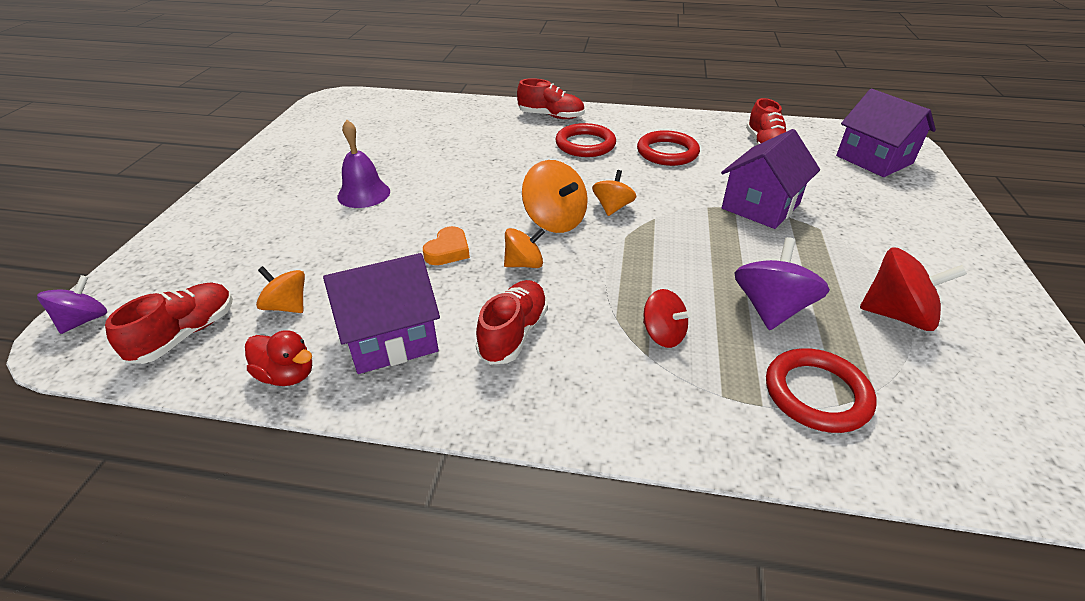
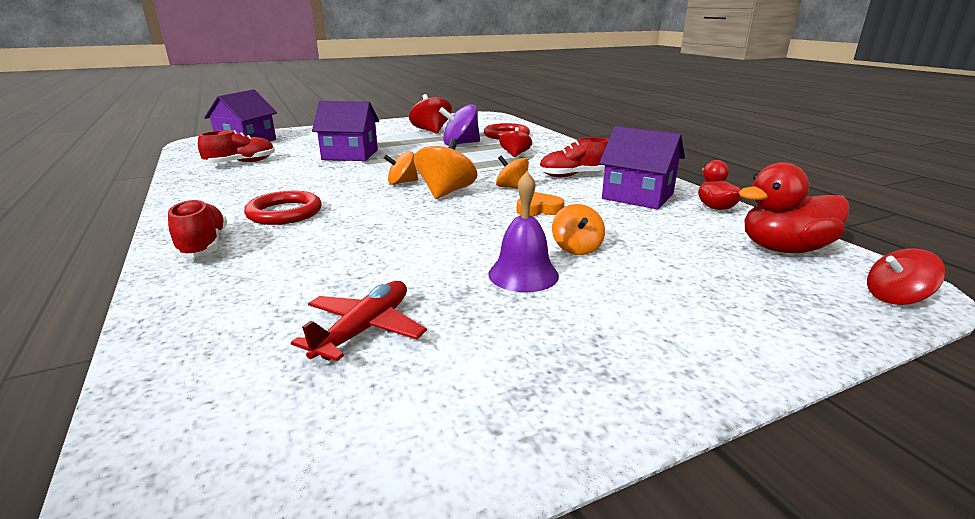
camera: 125 degrees left, 15 degrees down
(84, 320) = (895, 298): purple spinning top -> red spinning top
(185, 334) = (784, 249): red shoe -> red duck
(287, 306) = (690, 232): orange spinning top -> orange spinning top (576, 248)
(388, 138) = (365, 329): none -> red plane
(667, 152) = (278, 184): red ring -> none

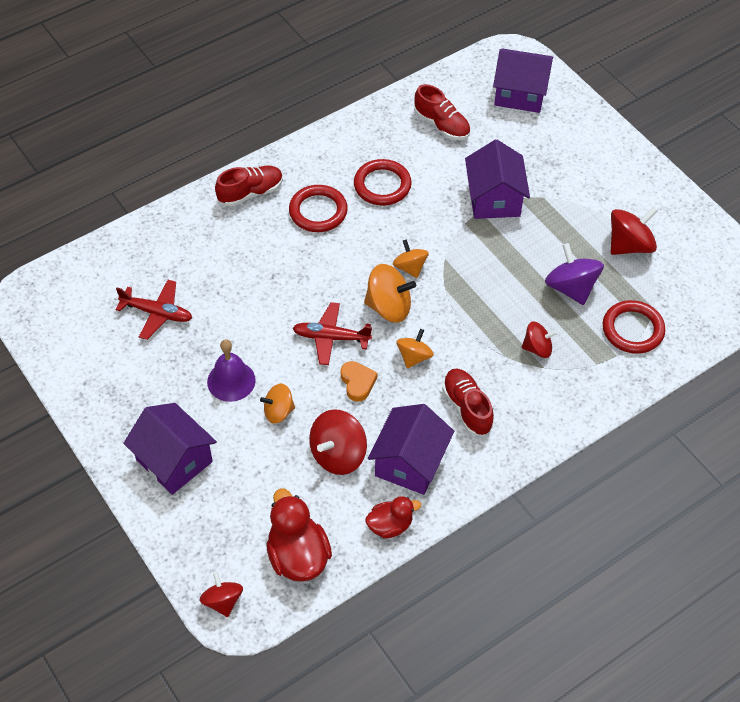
camera: 80 degrees right, 30 degrees up
(284, 186) = (382, 185): none -> red ring
(474, 217) = (331, 338): none -> red plane
(635, 223) = (338, 454): none -> red spinning top
(672, 326) = (174, 460): none -> purple house

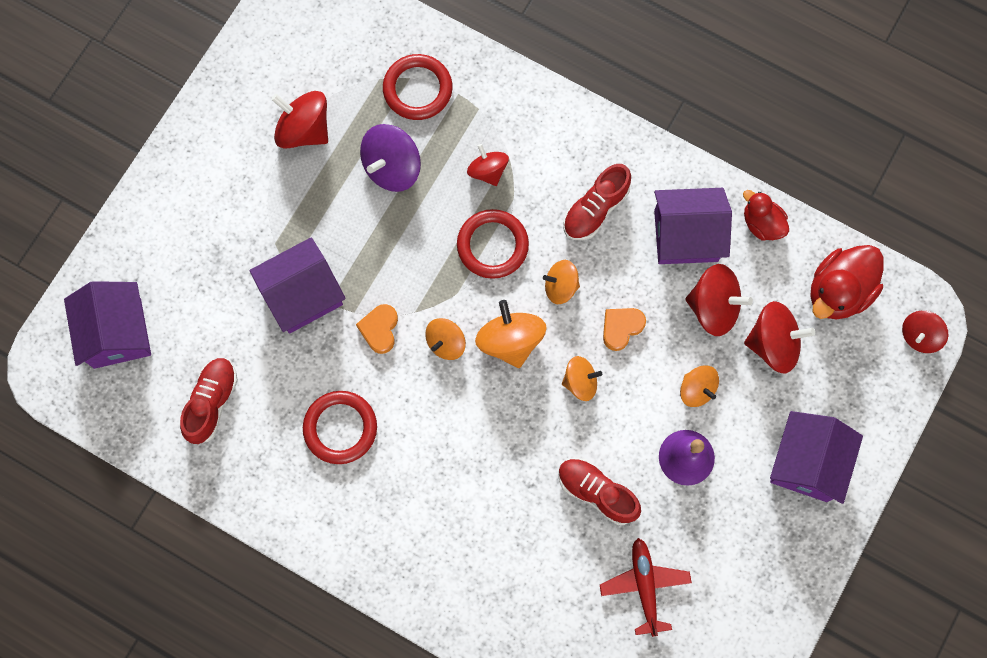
camera: 115 degrees left, 20 degrees up
(250, 193) = (424, 575): red shoe -> red shoe (597, 492)
(283, 483) = (773, 343): none -> red spinning top
(318, 211) = (414, 482): red ring -> red ring (492, 245)
(331, 338) = (580, 382): red plane -> orange spinning top
(443, 233) = (379, 329): none -> orange heart

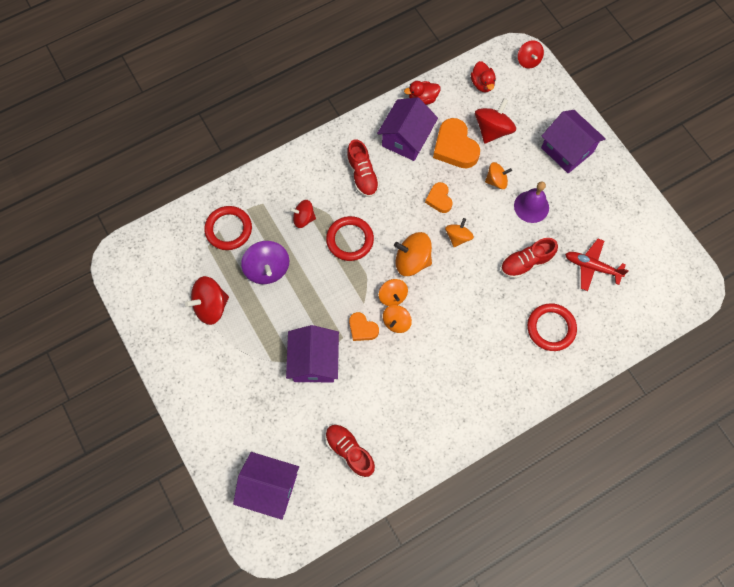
camera: 60 degrees left, 5 degrees down
(340, 428) = (409, 383): red ring -> red ring (551, 328)
(560, 286) = (396, 217): orange spinning top -> orange spinning top (396, 322)
(713, 307) = (455, 147): red spinning top -> orange heart
(838, 291) = (482, 84): red duck -> red duck, size x0.61

